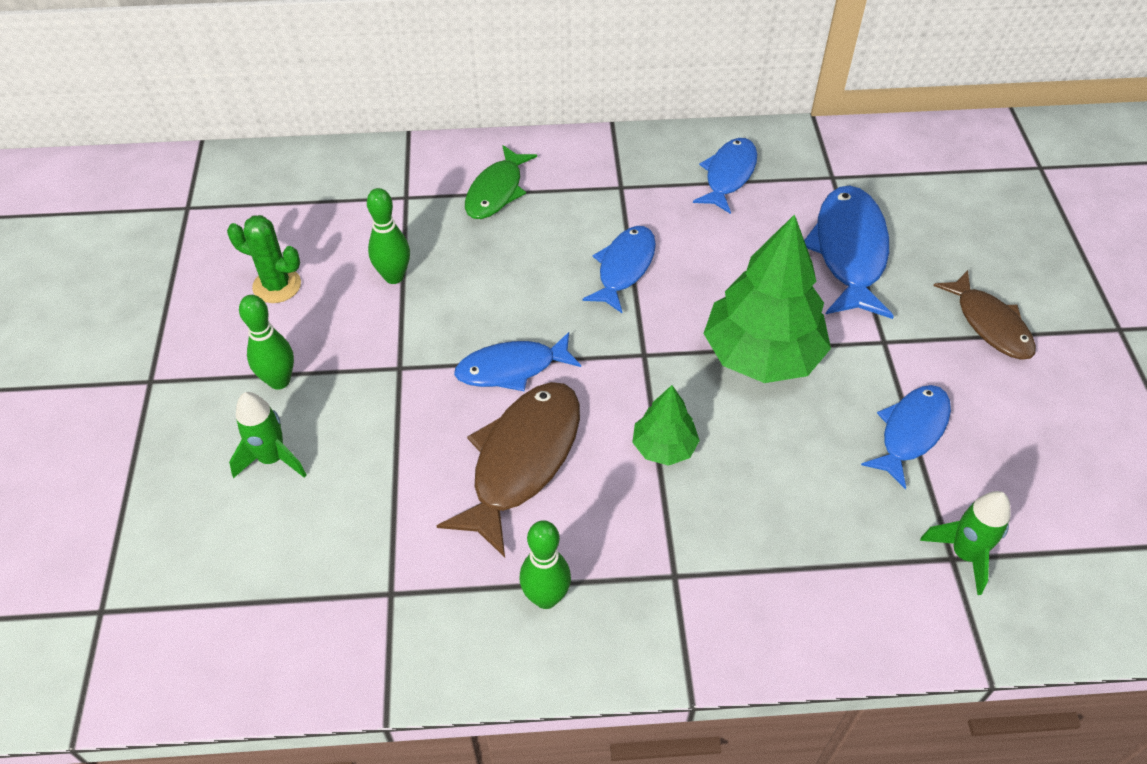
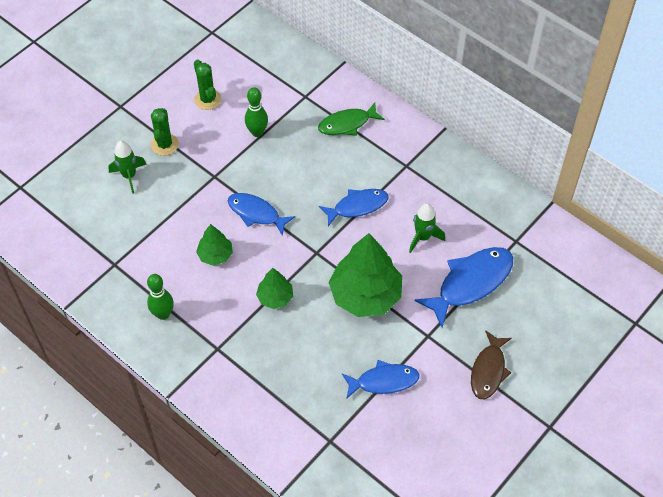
camera: 45 degrees right, 5 degrees up
(279, 381) = (164, 144): green bowling pin -> green cactus
(522, 460) = (215, 255): brown fish -> green tree
(728, 175) = (465, 200): blue fish -> none
(964, 554) = (336, 444): green rocket -> green rocket (423, 237)

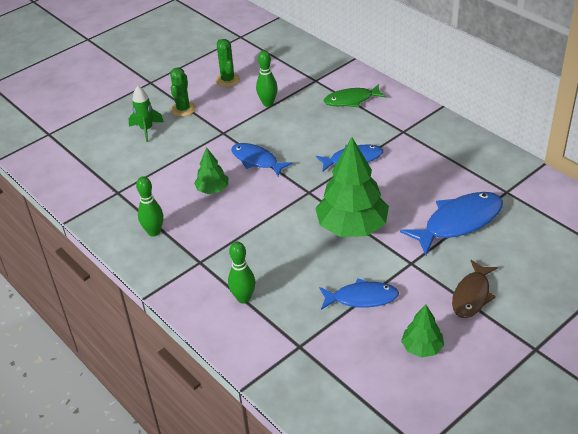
camera: 10 degrees right, 15 degrees down
(268, 390) = (243, 298): none -> green bowling pin
(275, 297) = (263, 224): green tree -> green tree (422, 348)
(423, 237) = (413, 185): green rocket -> none

